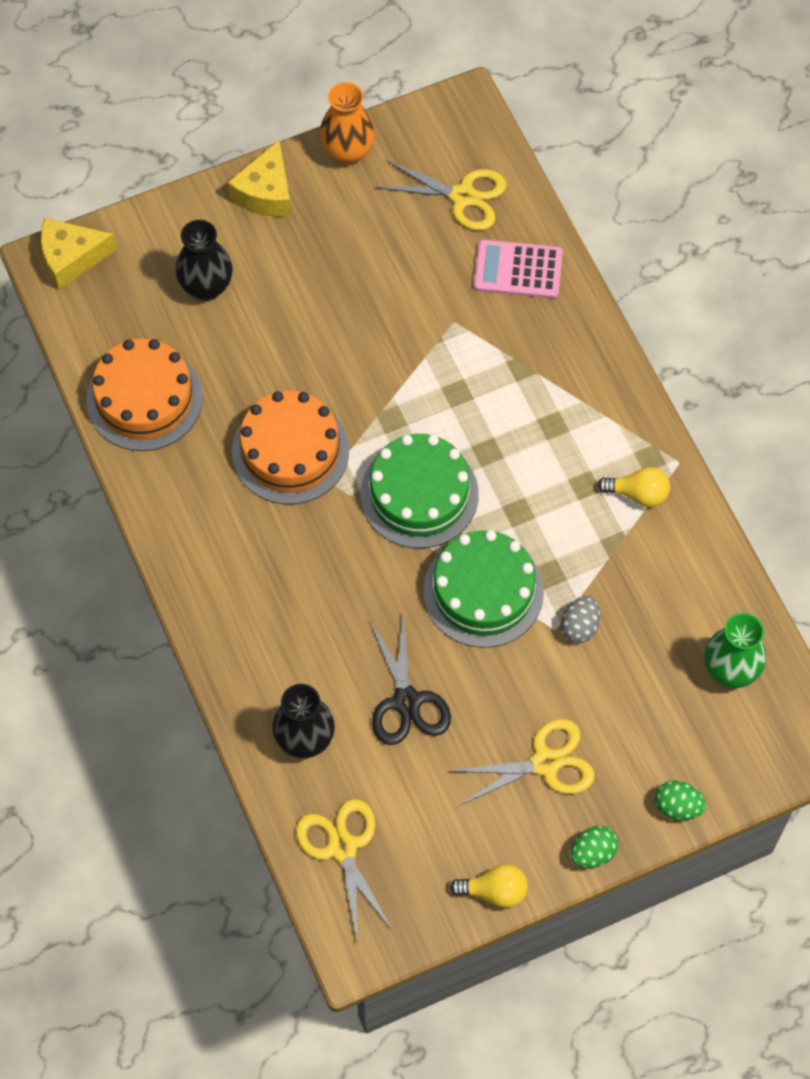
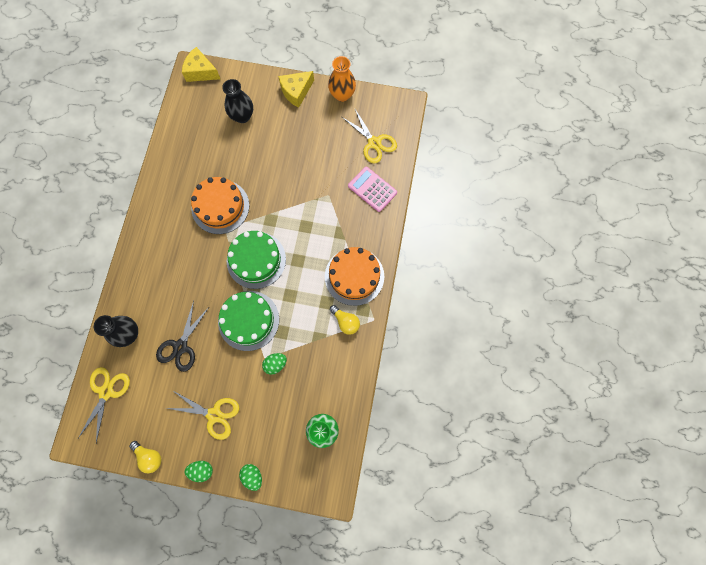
camera: 35 degrees right, 10 degrees up
(144, 399) = (182, 147): orange cake -> orange cake (354, 276)
(580, 626) = (275, 364): grey egg -> green egg

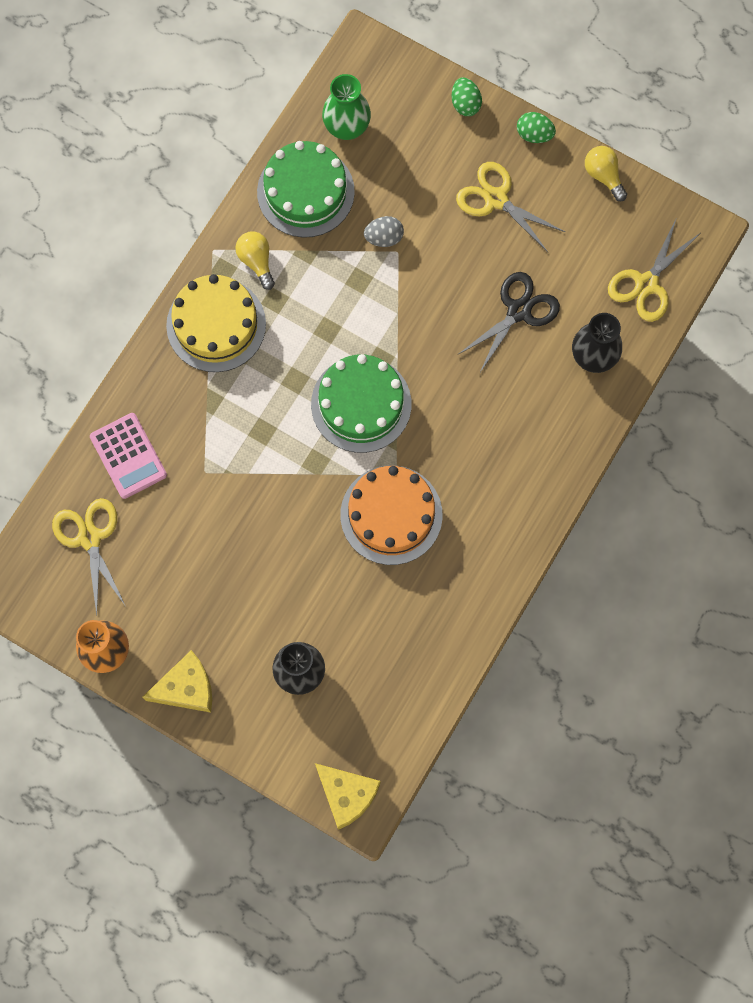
camera: 160 degrees left, 0 degrees up
(248, 320) = (403, 314): green cake -> green cake (305, 192)
(275, 364) = (384, 237): green egg -> grey egg
(354, 276) = (216, 324): orange cake -> yellow cake

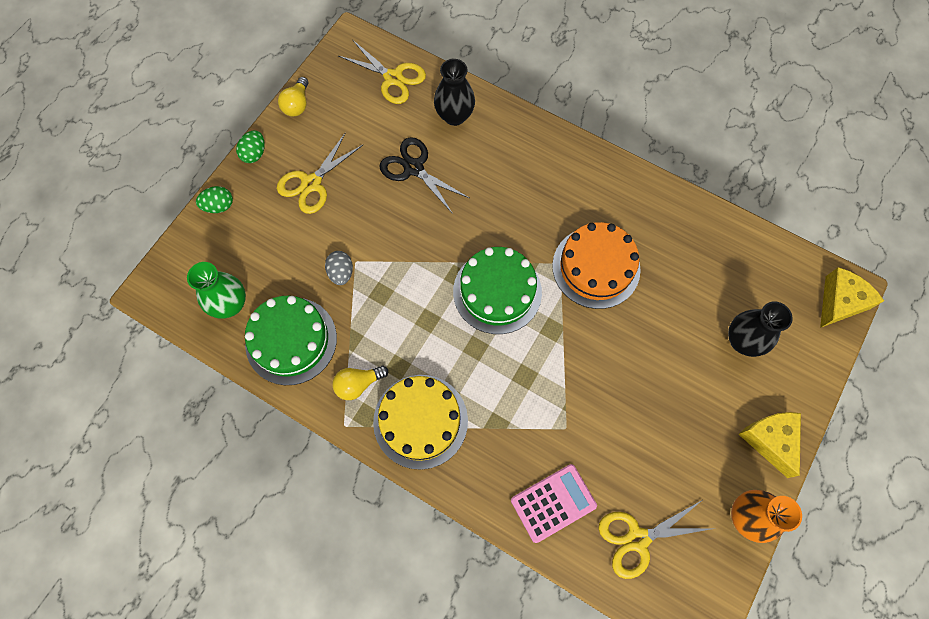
camera: 90 degrees left, 5 degrees down
(603, 176) = (297, 104): yellow light bulb -> yellow light bulb turned 45 degrees counterclockwise

